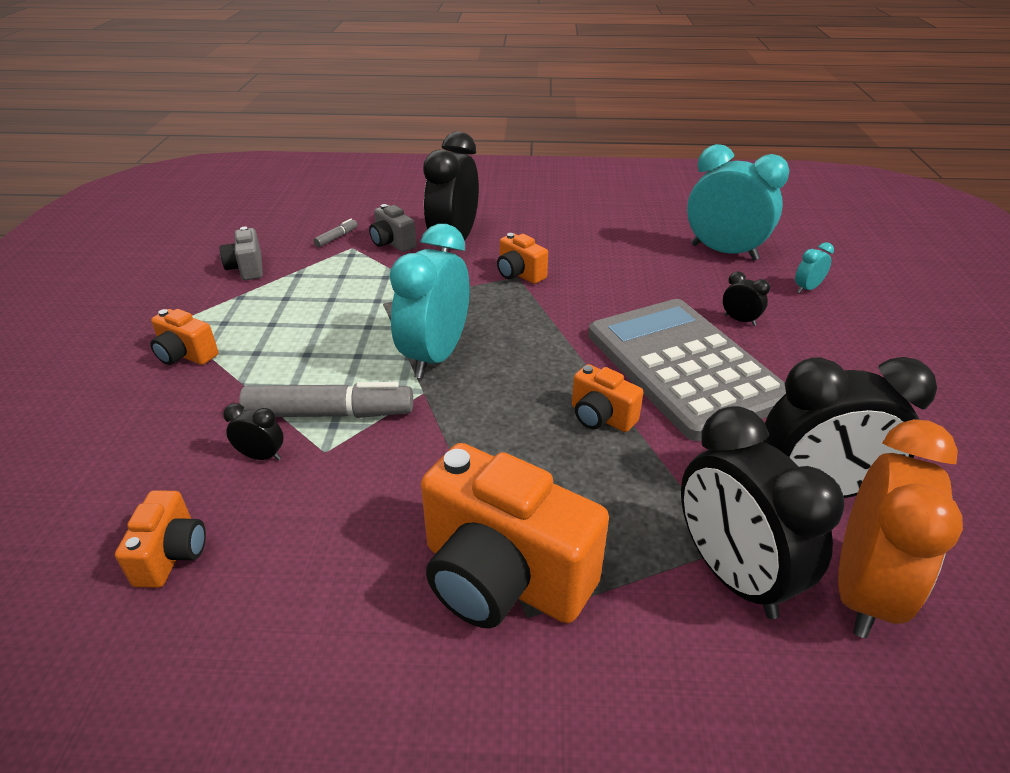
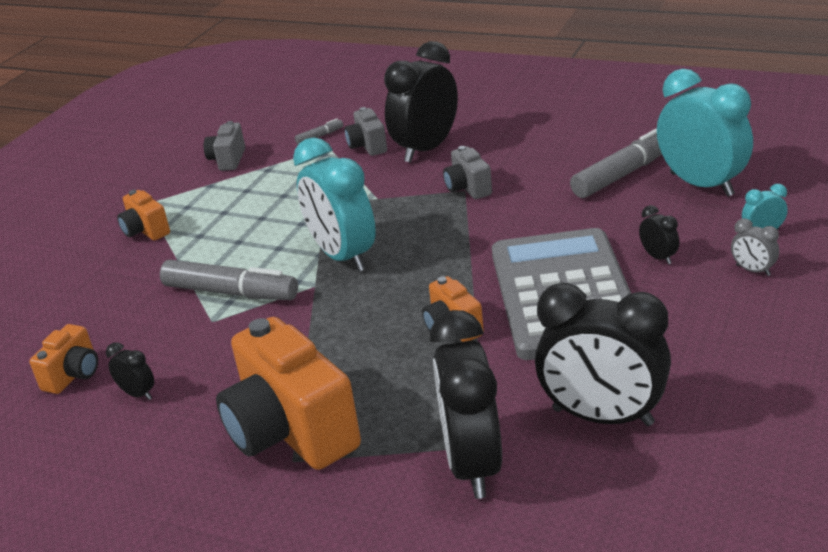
camera: 25 degrees right, 5 degrees down
(261, 456) = (164, 317): black clock -> black clock (138, 394)
(436, 356) = (343, 256): turquoise clock -> turquoise clock turned 75 degrees counterclockwise
(519, 274) = (468, 188): orange camera -> grey camera
(651, 248) = (623, 174): none -> grey marker
(827, 322) = (753, 270): none -> grey clock
(862, 590) = (574, 496): orange clock -> none

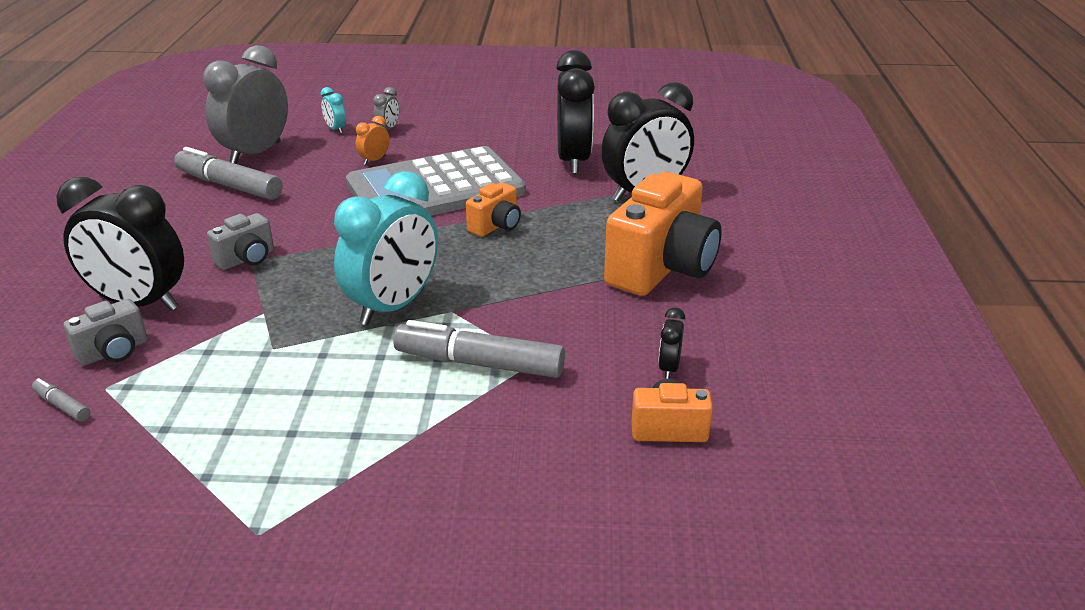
camera: 115 degrees left, 0 degrees up
(146, 231) = (346, 497): orange camera -> none
(228, 160) = (117, 485): grey camera -> none
(231, 292) = (479, 363): grey marker -> grey marker turned 75 degrees counterclockwise
(658, 257) = (374, 160): black clock -> orange clock
(701, 185) = (256, 153): turquoise clock -> grey clock

